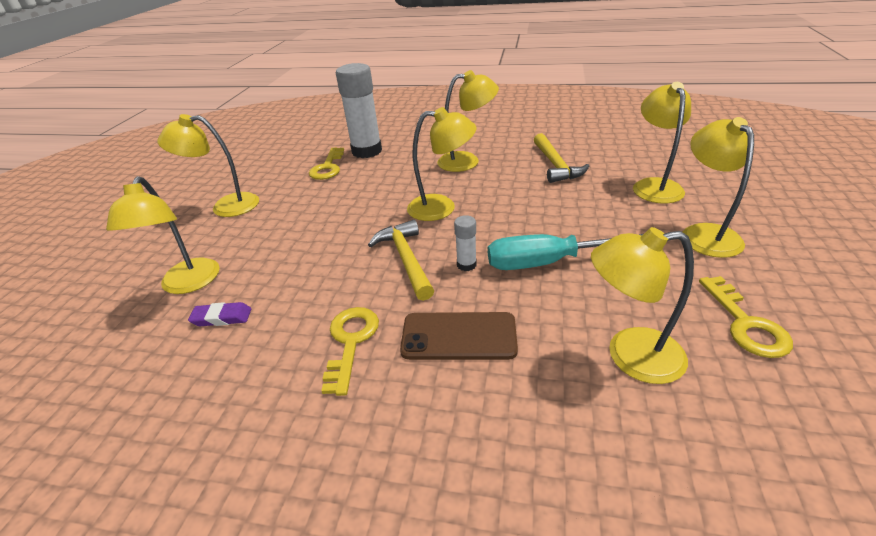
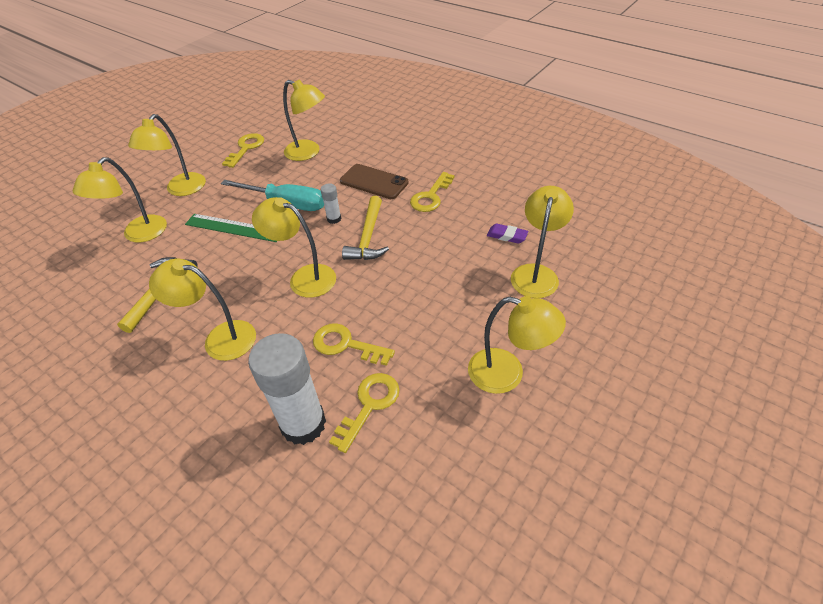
camera: 155 degrees left, 10 degrees up
(365, 184) = (346, 345): none -> yellow key
(570, 220) = (234, 228): none -> green ruler

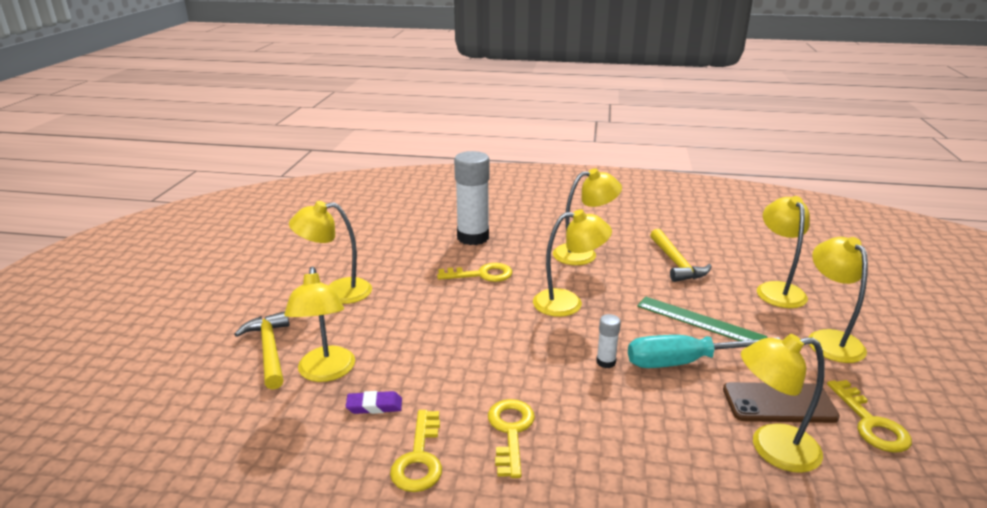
camera: 150 degrees right, 20 degrees down
(234, 228) = (699, 321): green ruler -> green ruler turned 45 degrees clockwise
(368, 237) = (544, 355): yellow hammer -> yellow hammer (269, 350)
(369, 405) = (435, 254): yellow key -> yellow key (419, 458)
(374, 182) = (612, 428): brown phone -> brown phone (779, 403)

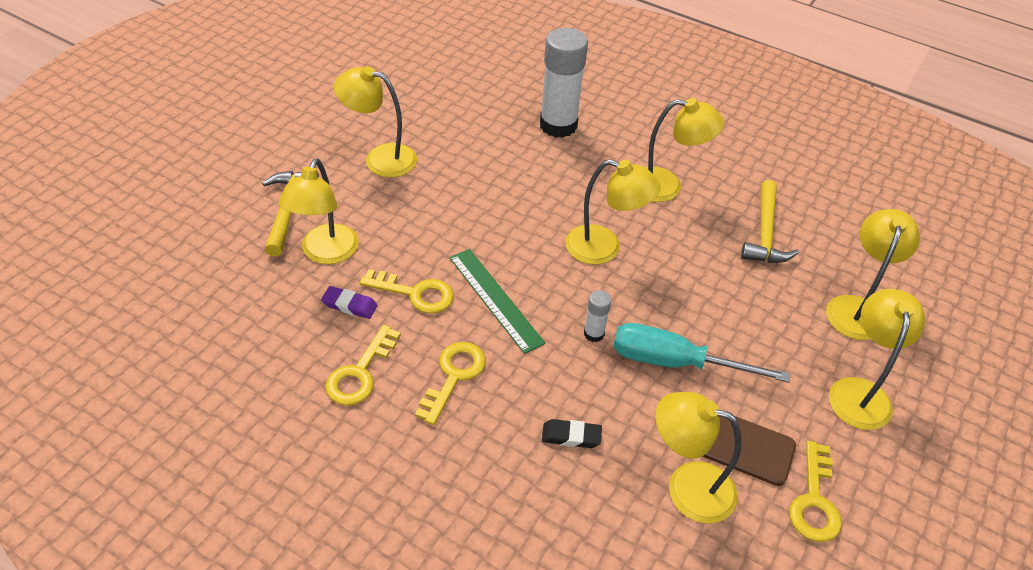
camera: 20 degrees right, 20 degrees up
(481, 274) = (536, 181): yellow key -> yellow key (415, 293)
(648, 444) = (571, 436): none -> black eraser
(699, 321) = (731, 319): green ruler -> green ruler (495, 299)

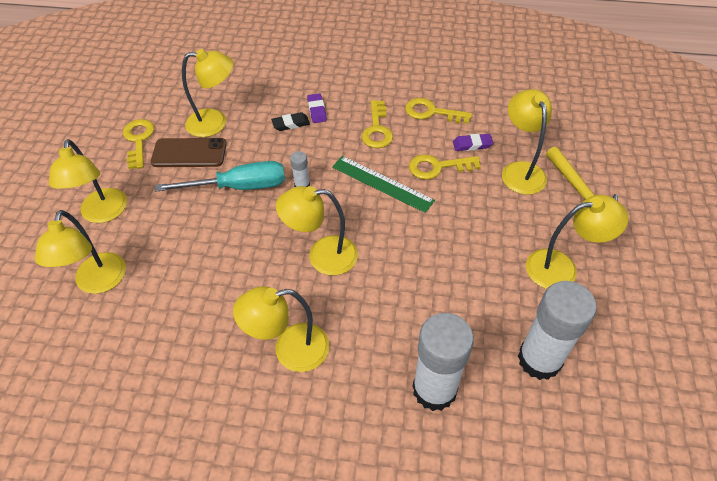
camera: 160 degrees right, 5 degrees up
(360, 373) = (431, 112): yellow key -> yellow key turned 75 degrees counterclockwise
(462, 113) = (539, 359): none -> white glue stick
(521, 446) = (317, 110): none -> purple eraser
(765, 233) = (183, 332): yellow hammer -> none

